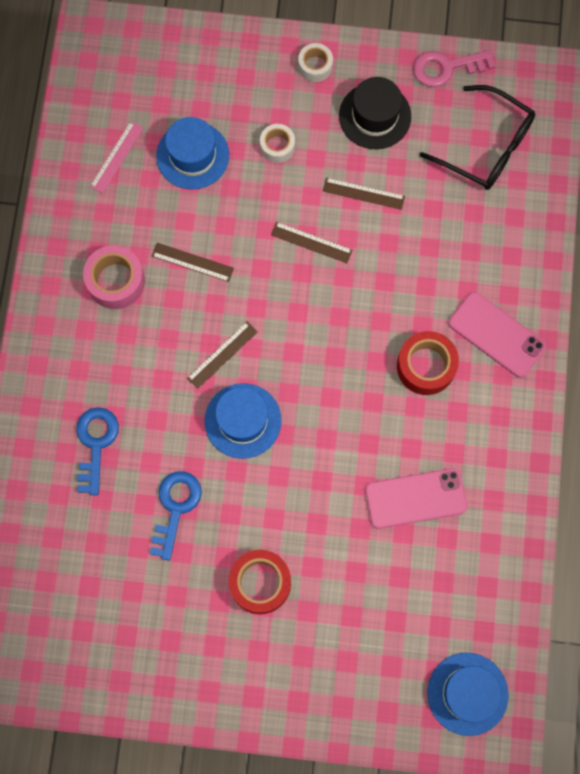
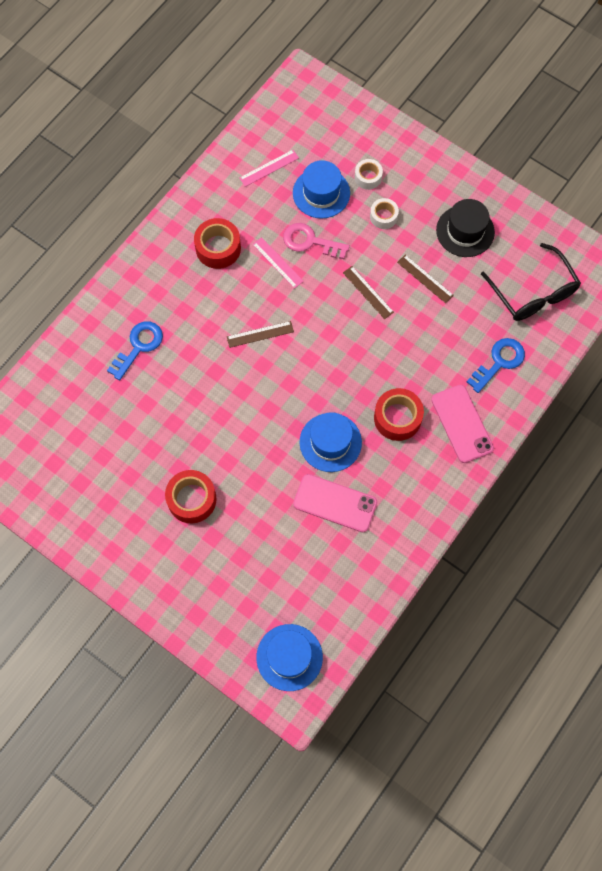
camera: 30 degrees right, 5 degrees down
(116, 281) = (218, 248): pink tape -> red tape
(175, 507) = (166, 417): blue key -> blue key (499, 362)
(192, 262) = (277, 262): brown ruler -> pink ruler
(243, 421) = (247, 385): blue hat -> blue hat (330, 442)
(315, 66) = (443, 177): white tape -> white tape (368, 177)
(446, 68) = (537, 224): pink key -> pink key (310, 241)

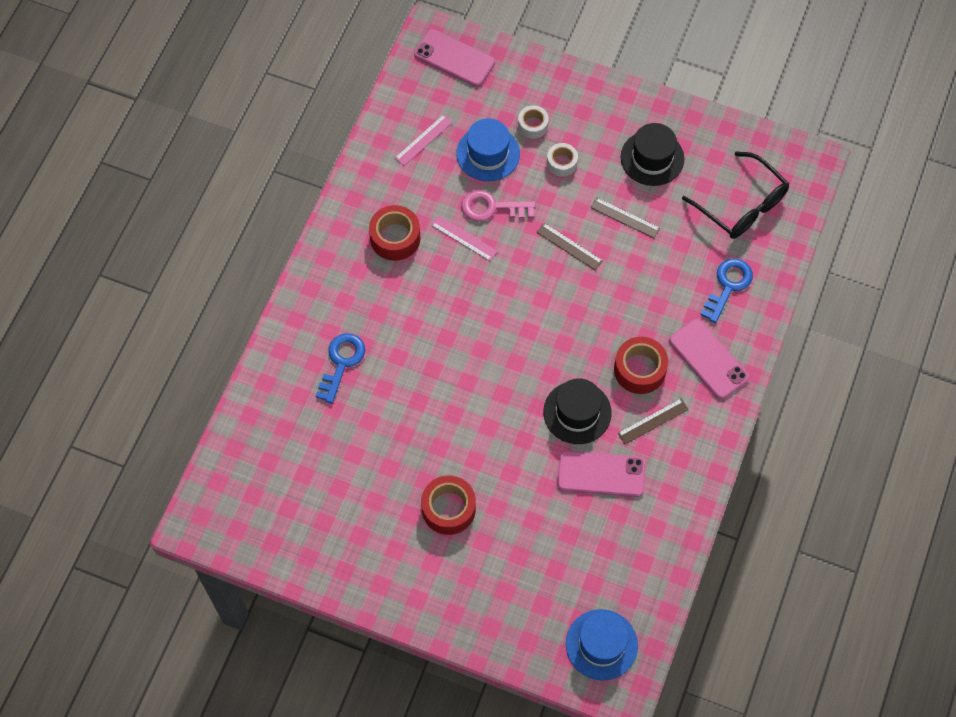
camera: 15 degrees left, 5 degrees down
(260, 334) = (468, 318): brown ruler -> brown ruler (653, 421)
(317, 102) = (454, 58): none -> pink phone
(330, 442) = (577, 412): blue hat -> black hat

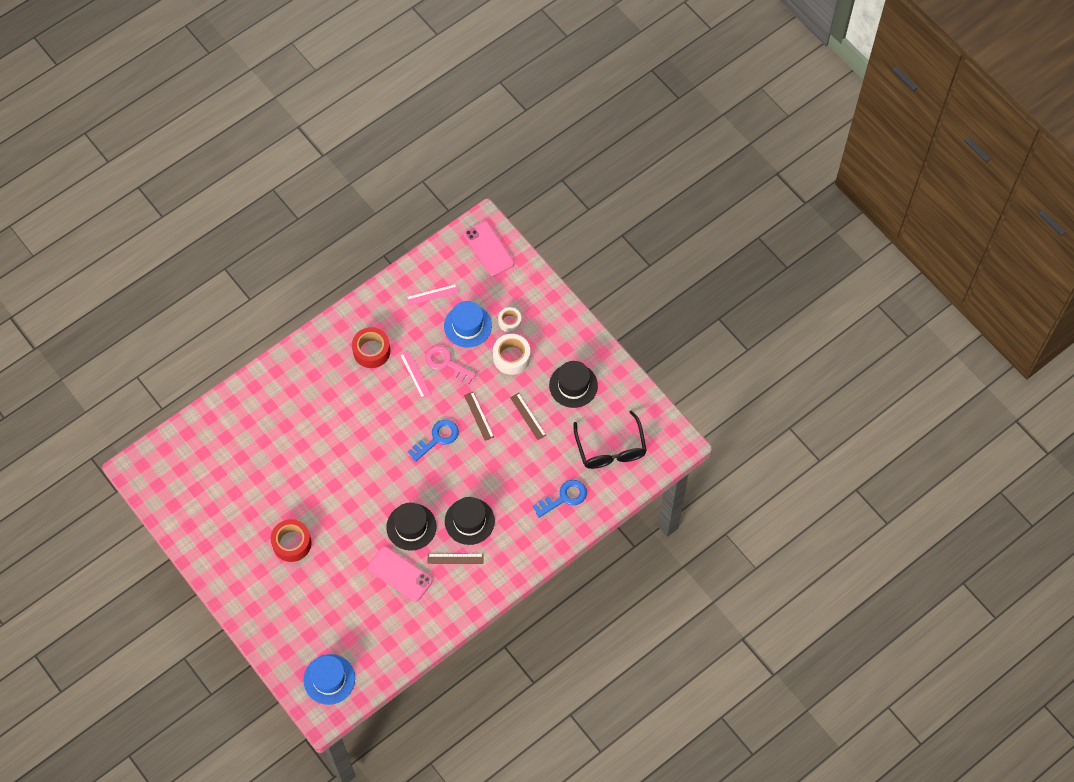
camera: 30 degrees right, 0 degrees up
(341, 362) = (286, 414): blue key -> blue key (437, 438)
(562, 163) = (511, 357): white tape -> white tape, size x1.61
(639, 369) = (469, 521): red tape -> black hat
(708, 359) = (518, 538): pink phone -> none

